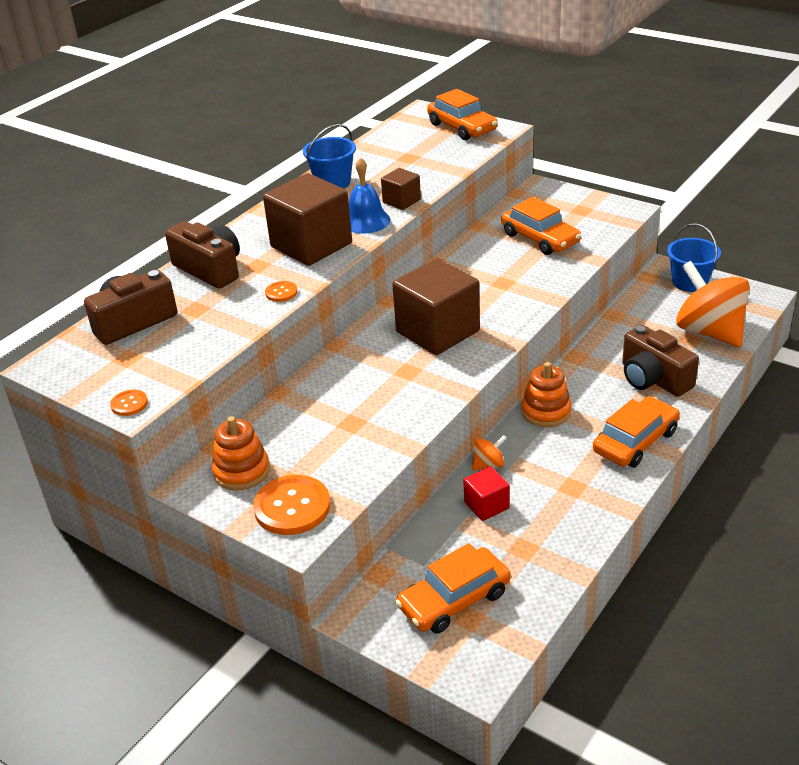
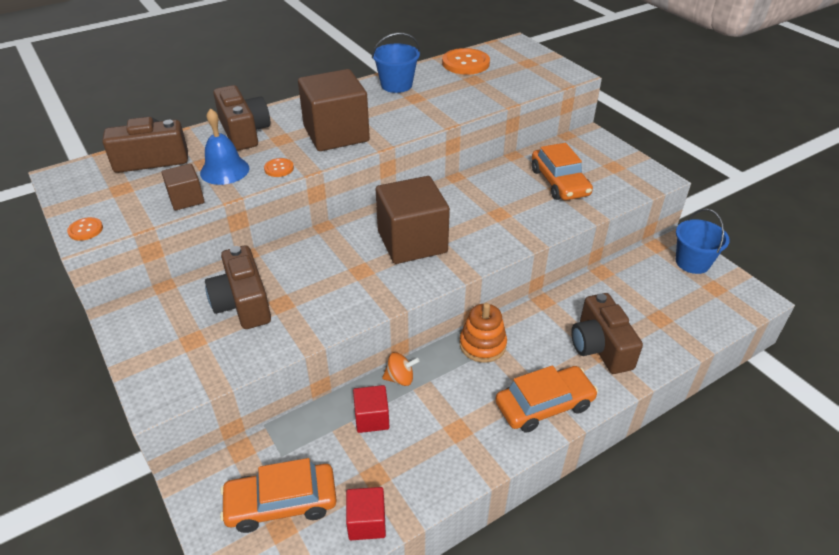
camera: 20 degrees right, 5 degrees up
(241, 471) = (165, 316): orange stacking toy -> none
(292, 507) = (175, 366): orange button -> orange button (465, 63)
(312, 435) = (242, 303): none -> brown camera
(366, 221) = (396, 125): blue bell -> blue bell (224, 170)
(401, 201) = (438, 116): brown cube -> brown cube (186, 199)
(462, 127) = (538, 64): orange car -> none
(543, 584) = (367, 522): none -> red cube
(709, 332) = (682, 317): orange spinning top -> none

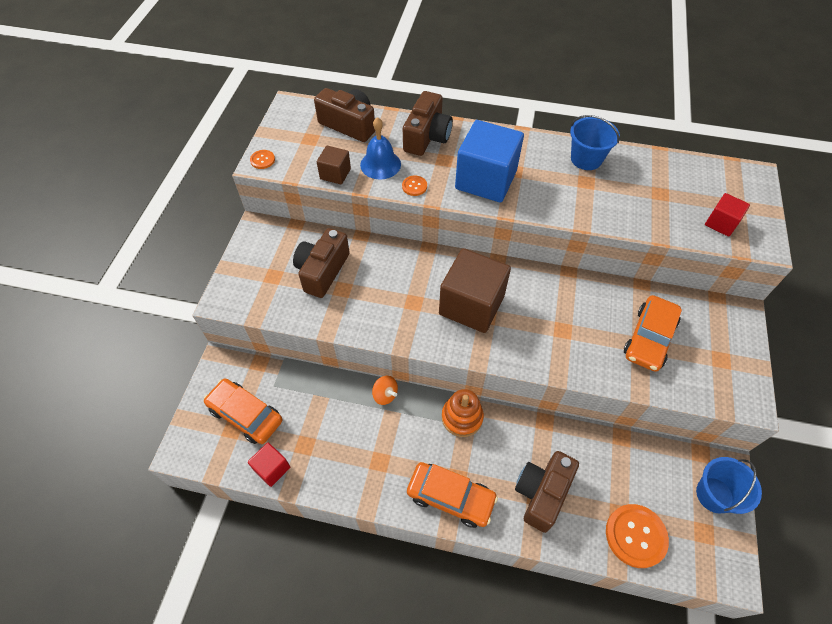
camera: 45 degrees right, 15 degrees up
(336, 134) = (486, 180): brown cube -> blue cube
(372, 418) = (341, 407): red cube -> red cube (721, 223)
(465, 63) = (675, 171): orange button -> orange button (635, 536)

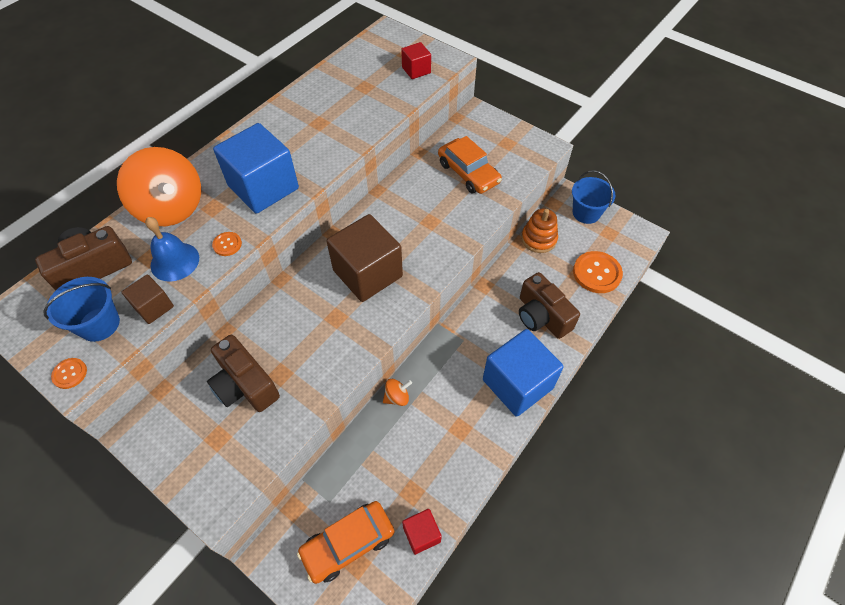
camera: 65 degrees left, 0 degrees up
(427, 137) = (171, 208): brown camera -> orange spinning top
(450, 497) = (517, 384): orange car -> blue cube
(462, 417) = (451, 343): orange stacking toy -> orange stacking toy (538, 239)
(586, 159) = (295, 111): blue bucket -> blue bucket (99, 324)

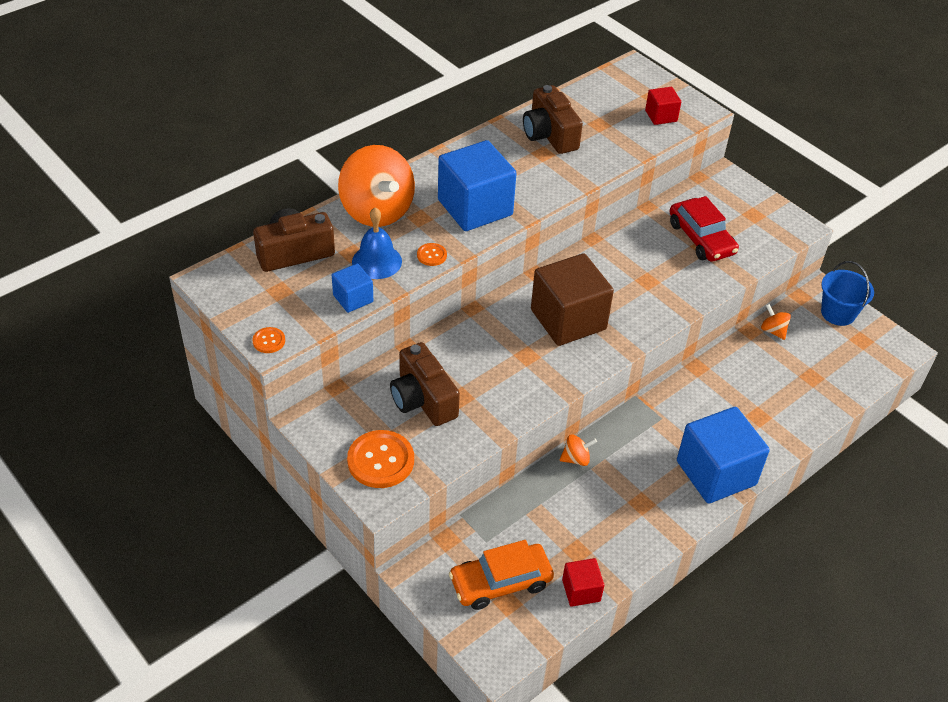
camera: 10 degrees right, 10 degrees down
(99, 324) = (298, 304): blue bucket -> none
(154, 307) = (353, 298): brown cube -> blue cube
(468, 173) = (701, 238): orange car -> red car
(538, 239) = (773, 331): orange stacking toy -> orange spinning top
(542, 316) = (759, 411): brown camera -> brown camera (549, 135)
(597, 273) = (835, 379): orange button -> orange button (380, 460)

